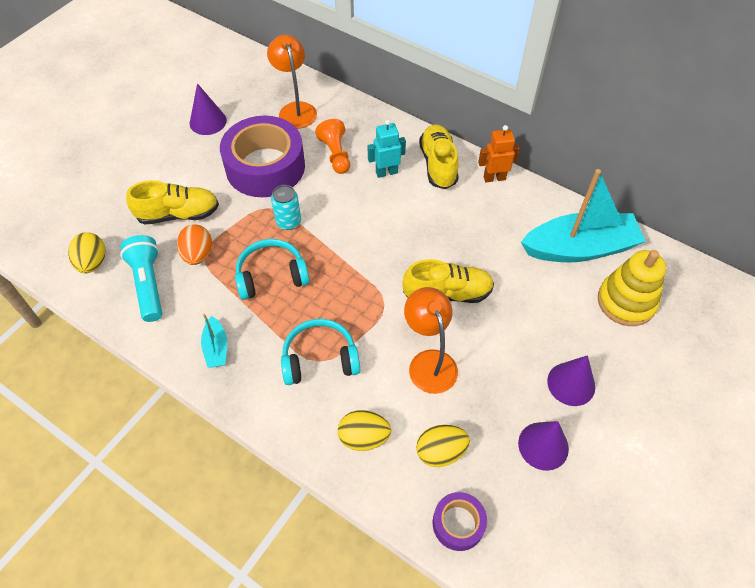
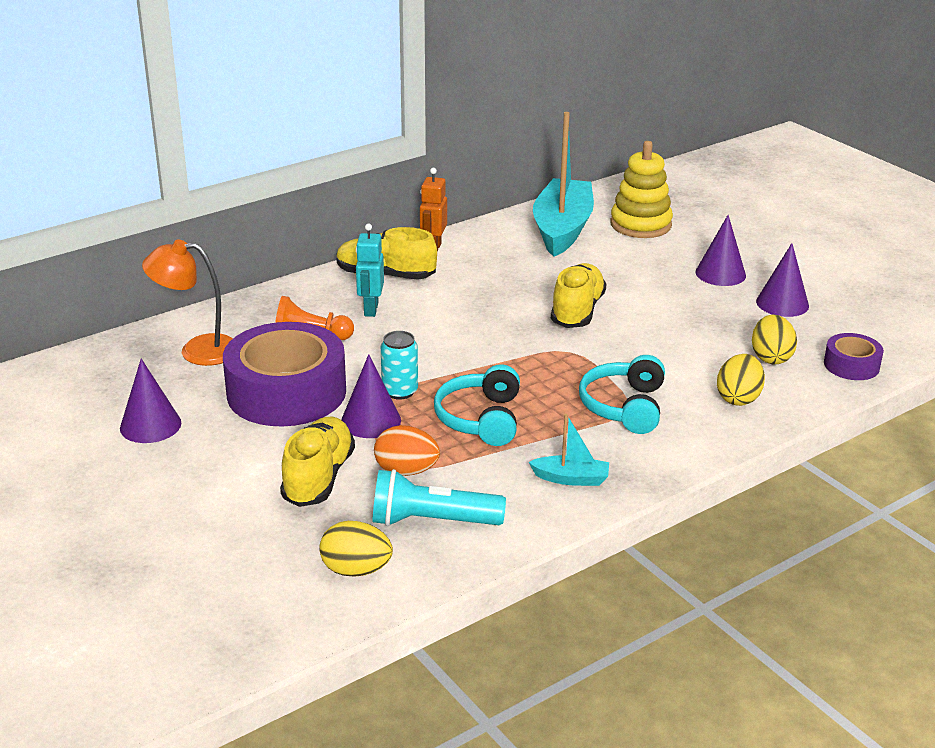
camera: 70 degrees left, 25 degrees down
(248, 218) = (371, 420): none -> purple cone
(429, 362) = (660, 341): orange lamp -> none

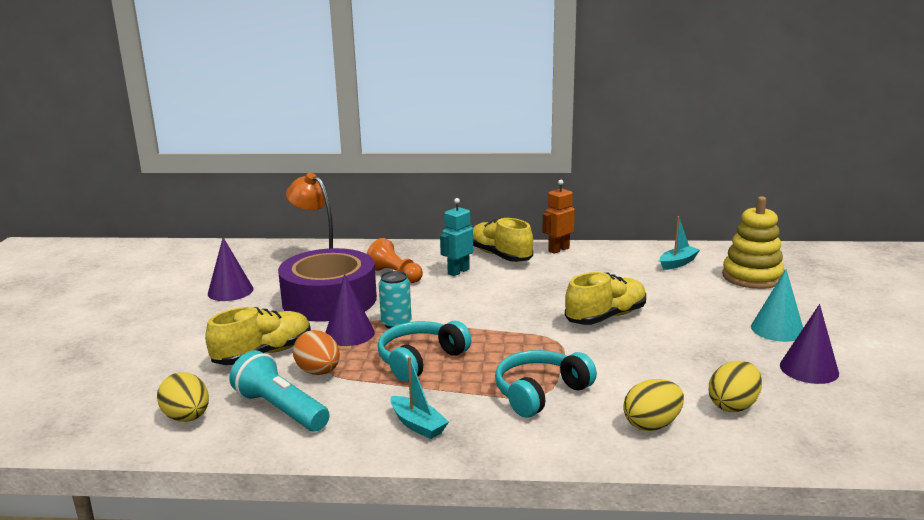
camera: 40 degrees right, 10 degrees down
(562, 229) = (678, 263): turquoise boat -> turquoise boat, size x0.44
(720, 273) = (777, 329): purple cone -> turquoise cone
(851, 365) = (813, 442): purple tape -> none

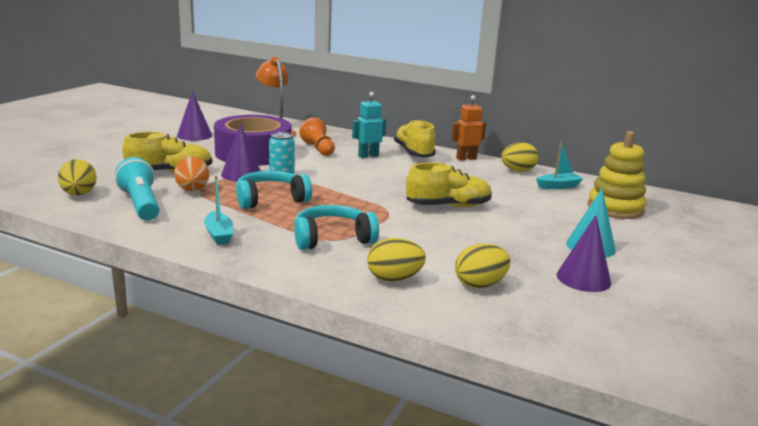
camera: 20 degrees right, 0 degrees up
(622, 253) = (518, 171): none -> yellow egg

